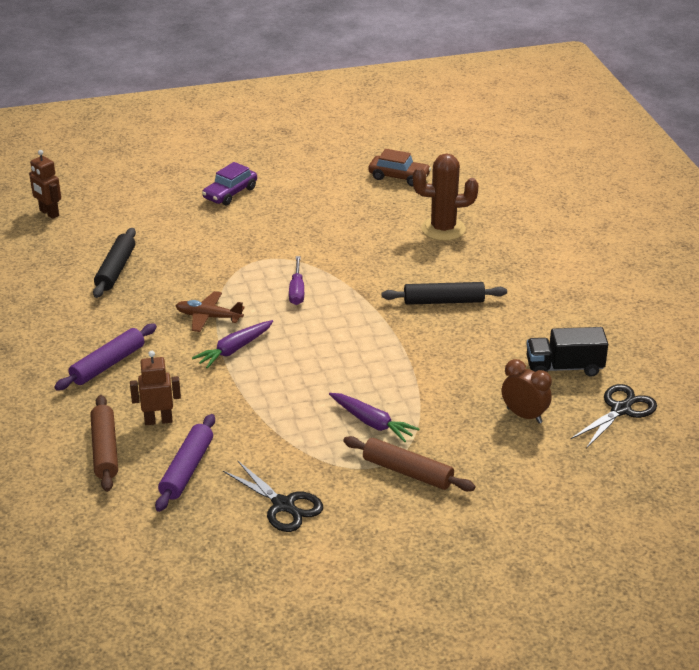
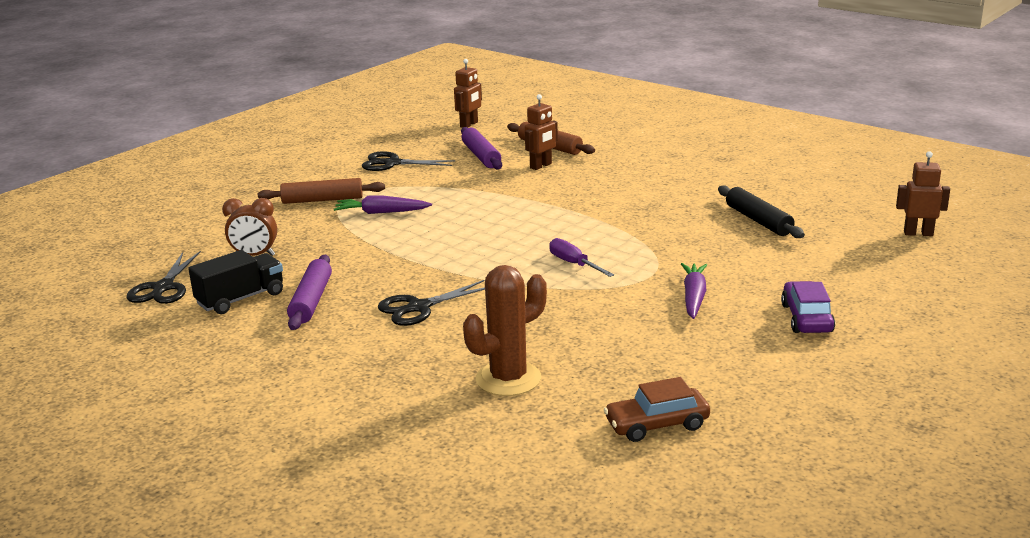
camera: 145 degrees right, 10 degrees down
(108, 364) = (633, 175): purple rolling pin -> purple rolling pin (311, 301)
(118, 547) = (469, 124): none -> brown robot
(208, 317) = (615, 221): brown plane -> none
(234, 349) = (556, 212): purple carrot -> purple carrot (693, 297)
(443, 301) = (418, 308): black rolling pin -> black scissors

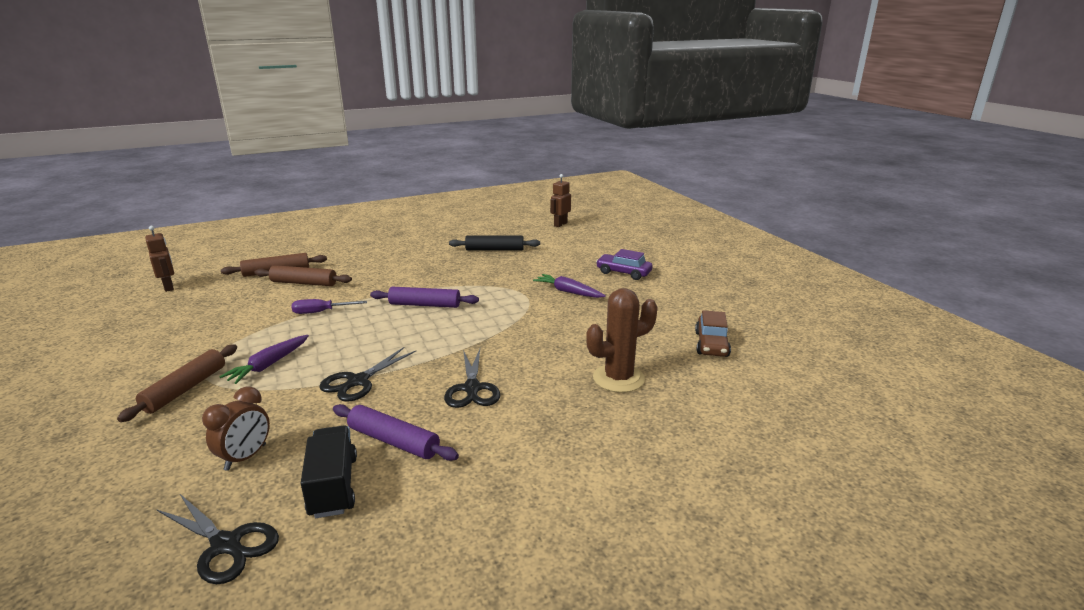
camera: 65 degrees left, 0 degrees up
(392, 163) = (175, 337): black scissors -> black scissors (357, 381)
(481, 156) = (241, 298): purple rolling pin -> purple rolling pin (425, 305)
(508, 379) = (618, 378): brown cactus -> brown cactus turned 75 degrees clockwise
(541, 166) = (304, 283): brown robot -> brown rolling pin
(574, 264) = (478, 313): purple screwdriver -> purple screwdriver (321, 312)

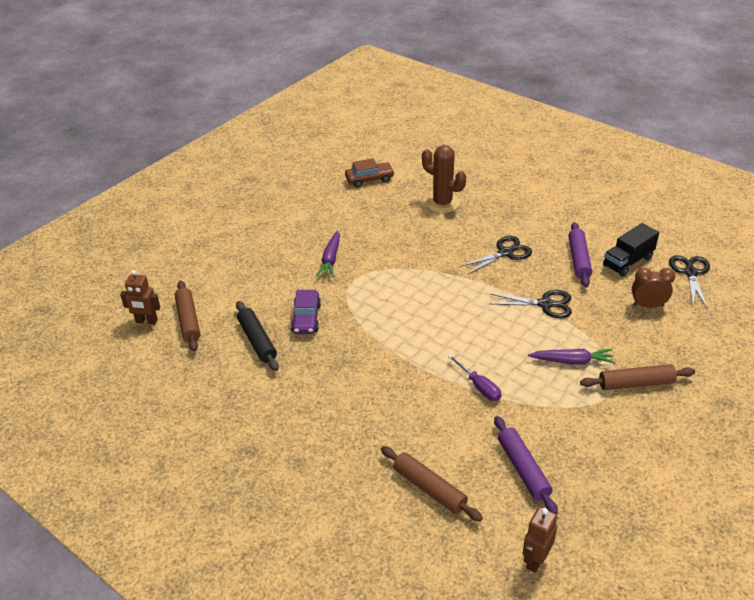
camera: 115 degrees left, 15 degrees up
(304, 283) = (437, 442): brown rolling pin -> brown rolling pin (188, 320)
(425, 305) = (415, 329): purple rolling pin -> purple rolling pin (523, 469)
(623, 273) = (269, 242): purple car -> purple car (306, 318)

